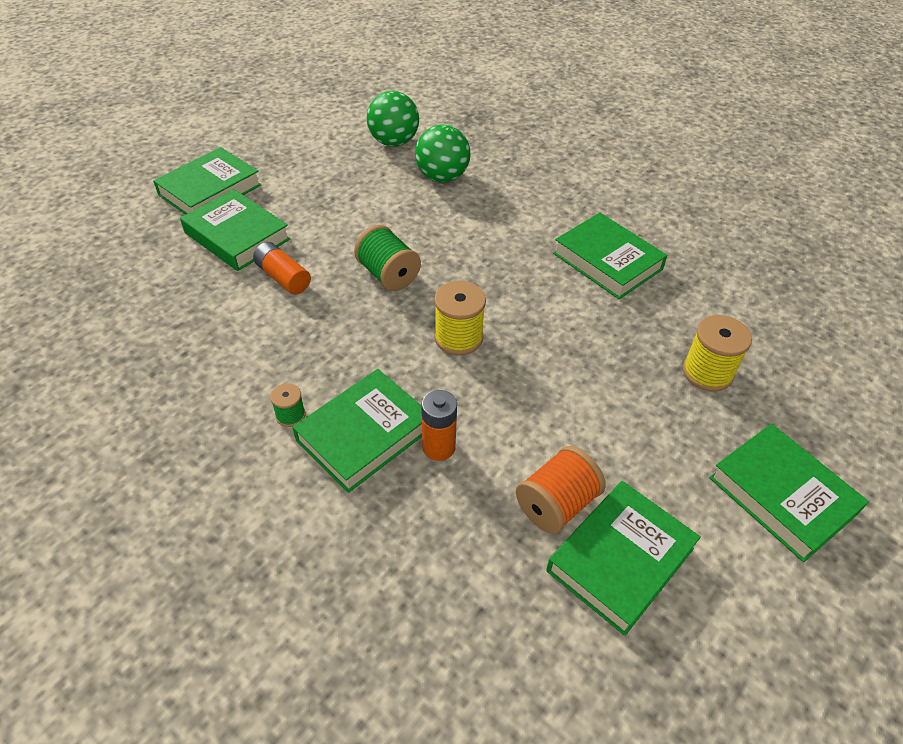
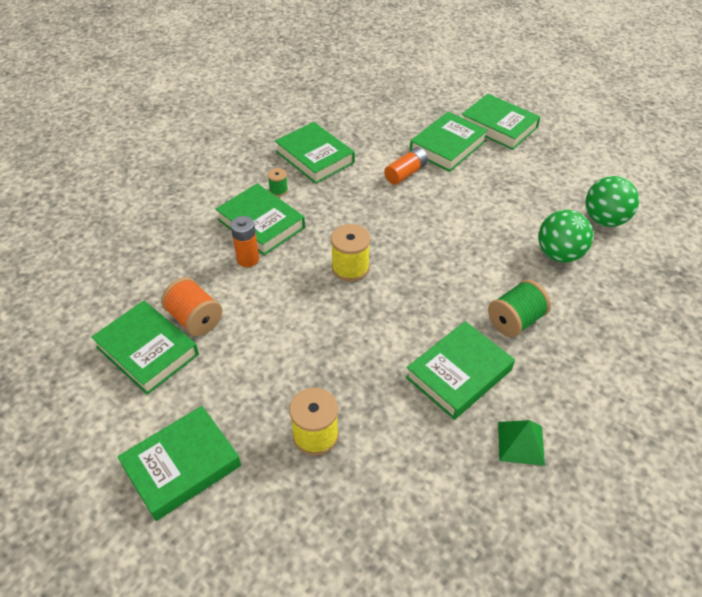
camera: 90 degrees right, 0 degrees up
(220, 372) = (315, 157): none -> green book
(388, 275) = (417, 226): green spool -> green spool (515, 321)
(677, 231) = (520, 443): none -> green pyramid

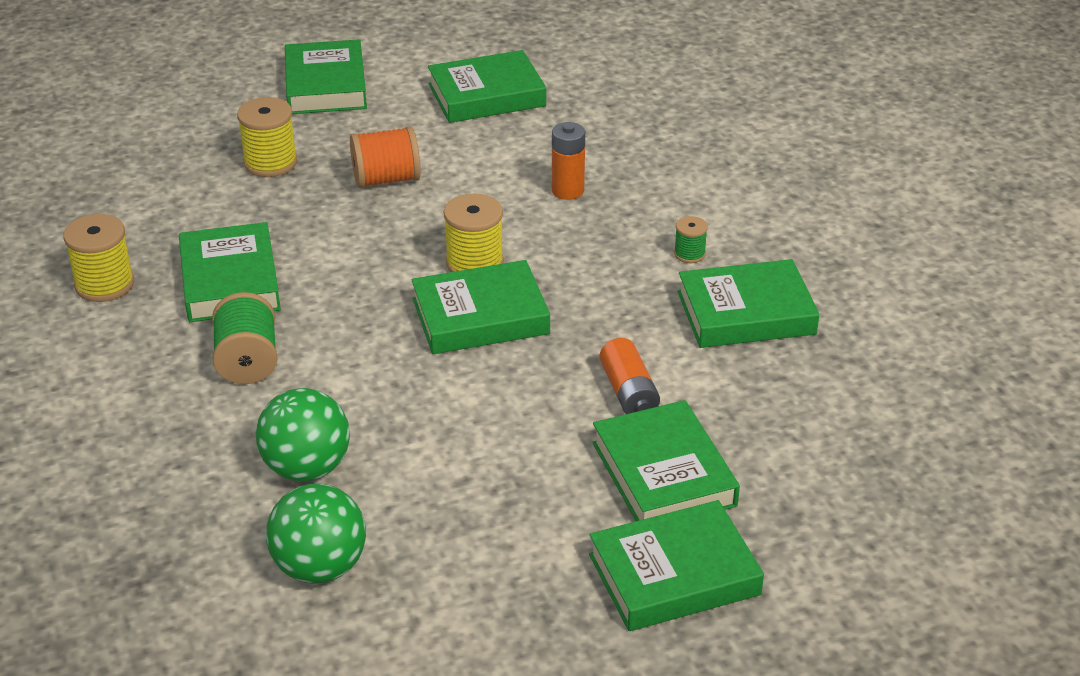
camera: 120 degrees right, 10 degrees down
(195, 319) = (502, 132): orange spool -> orange spool (386, 179)
(261, 223) = (628, 219): green book -> green book (480, 316)
(520, 443) = (104, 284): green pyramid -> yellow spool

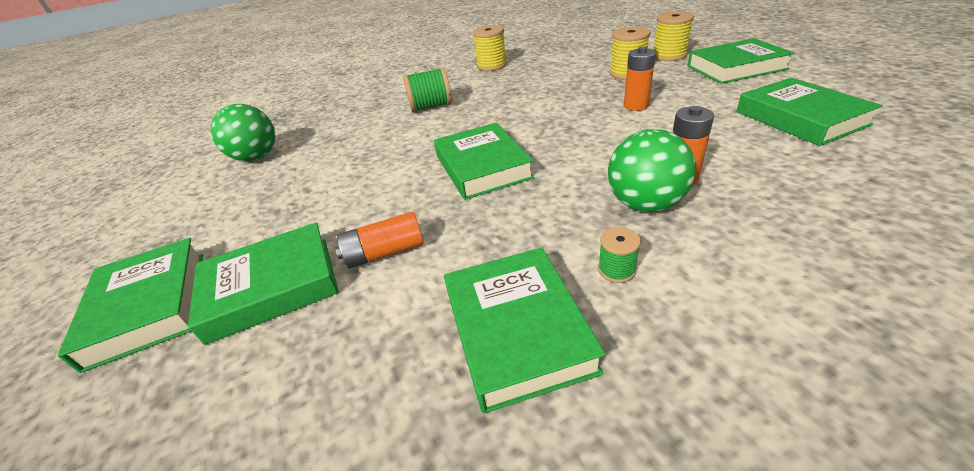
camera: 90 degrees right, 0 degrees up
(230, 281) = (502, 88): green book -> none
(306, 468) = (337, 139): green ball -> green ball (645, 204)
(386, 179) = (635, 106): orange spool -> orange battery
(474, 263) = (548, 154): yellow spool -> yellow spool (669, 56)

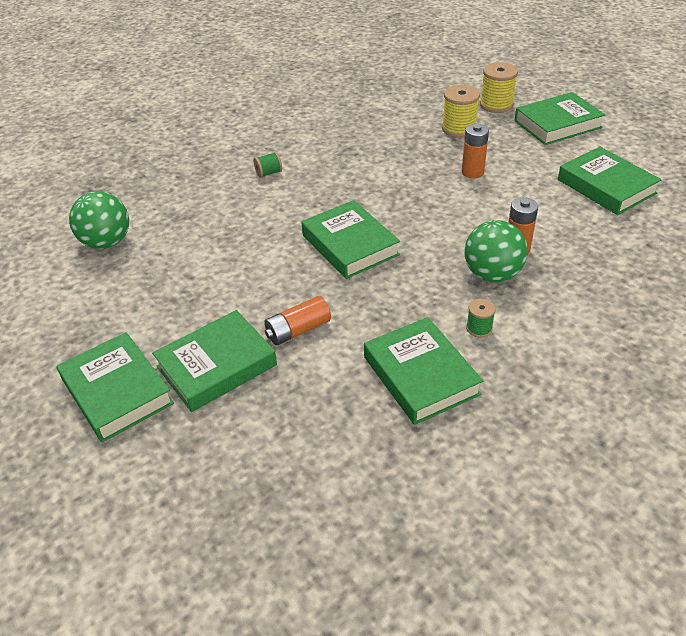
camera: 15 degrees left, 5 degrees up
(431, 107) = (268, 173): green spool -> green spool, size x0.55
(491, 66) = (314, 113): yellow spool -> none

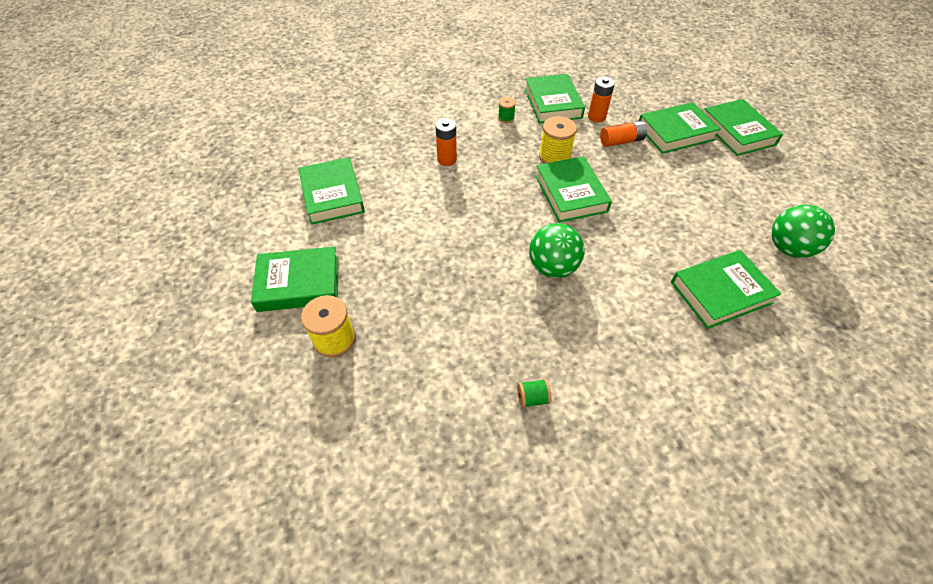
camera: 165 degrees left, 10 degrees up
(189, 192) = (720, 292): none -> green book
(268, 173) = (634, 297): green spool -> green spool (532, 398)
(459, 129) = (404, 308): yellow spool -> yellow spool (554, 157)
(472, 172) = (431, 241): orange battery -> orange battery (596, 117)
(492, 274) = (476, 147): green ball -> green ball (552, 267)

